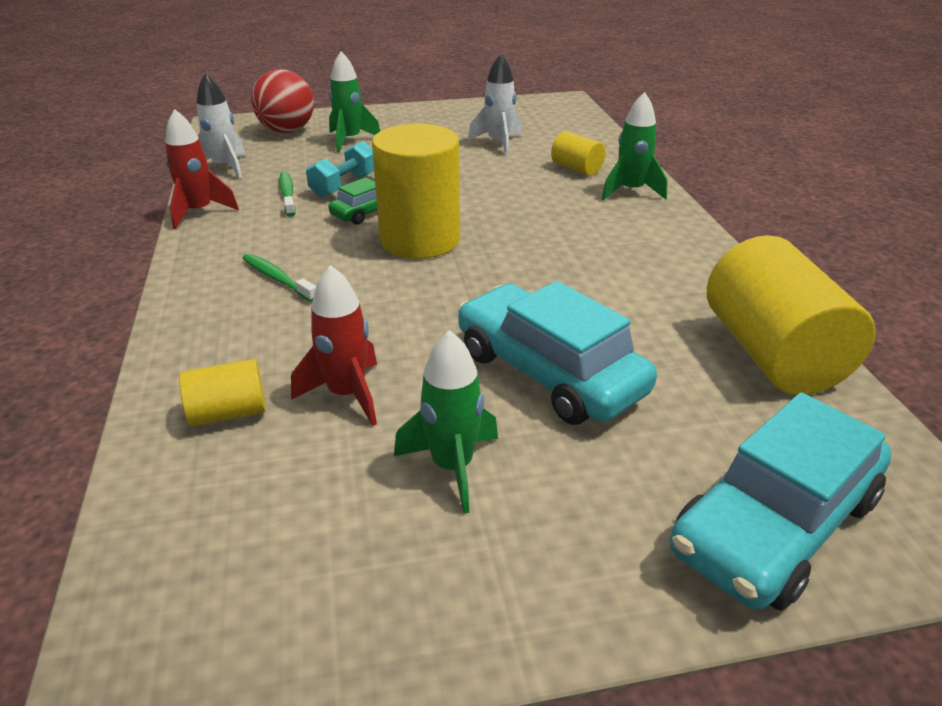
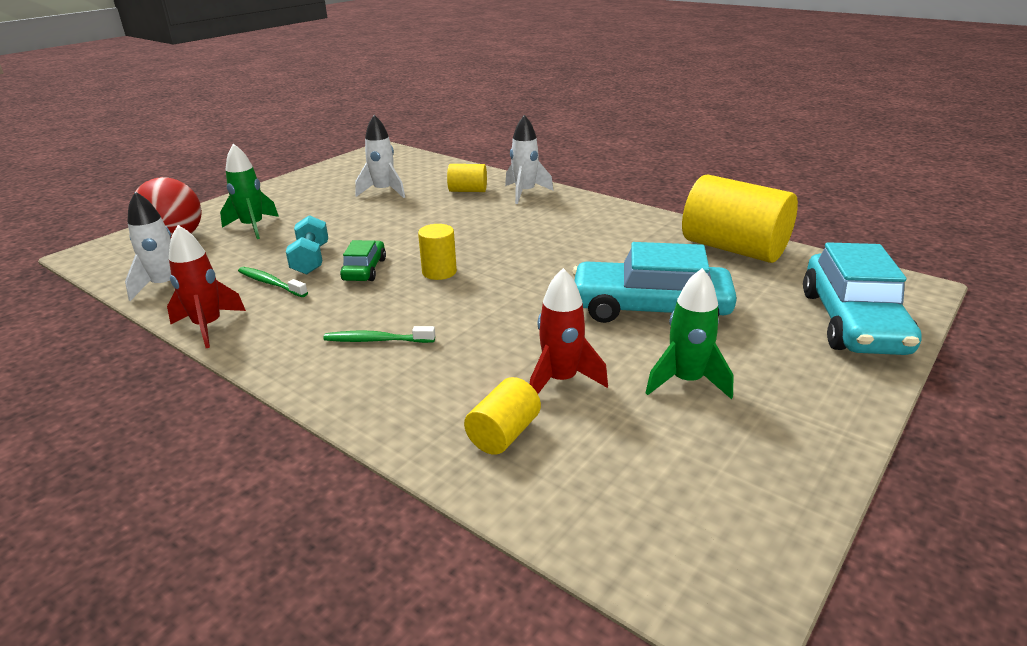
camera: 40 degrees left, 5 degrees down
(420, 240) = (439, 272): yellow cylinder -> yellow cylinder, size x0.49
(630, 191) = (525, 193): green rocket -> white rocket

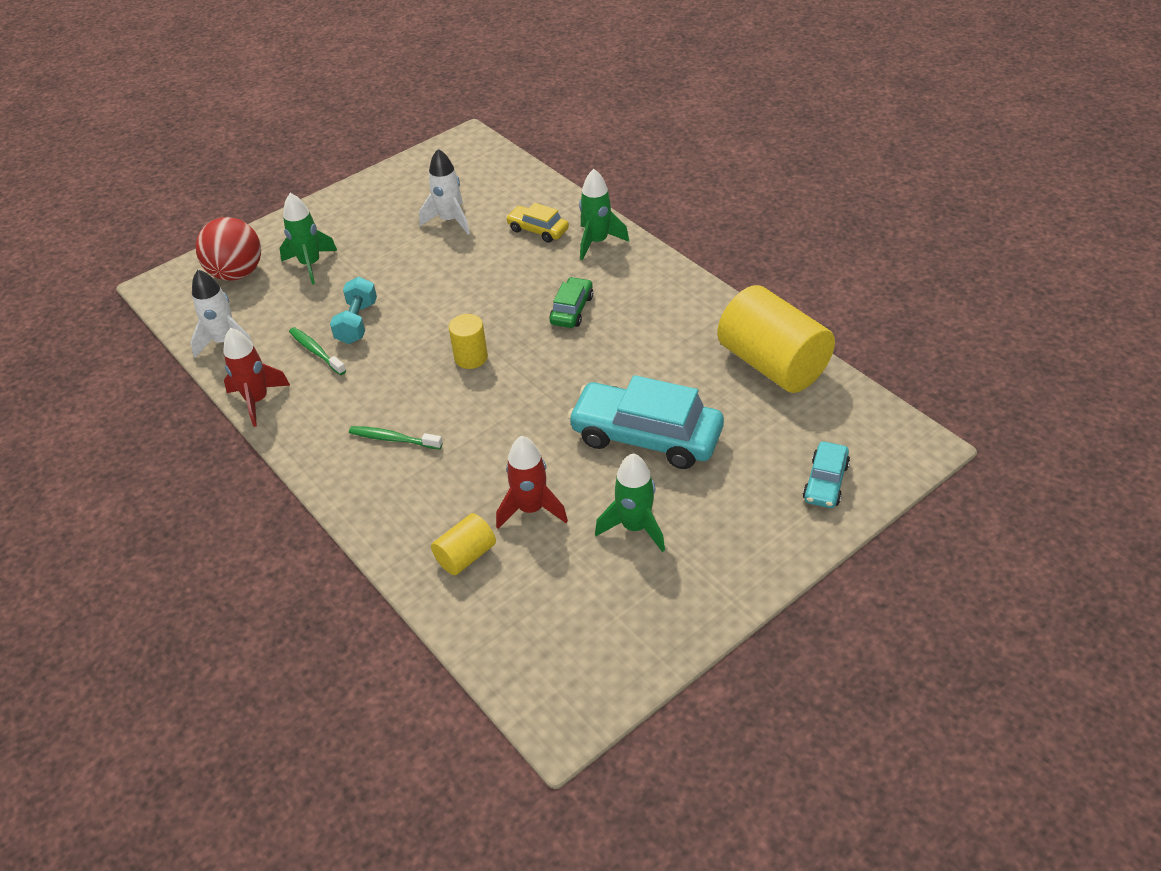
camera: 15 degrees right, 15 degrees up
(364, 269) = (403, 344): green car -> green car (572, 310)
(468, 190) = (538, 230): yellow cylinder -> yellow car
(525, 193) = (597, 242): white rocket -> green rocket
(852, 322) = (825, 482): turquoise car -> turquoise car, size x0.51

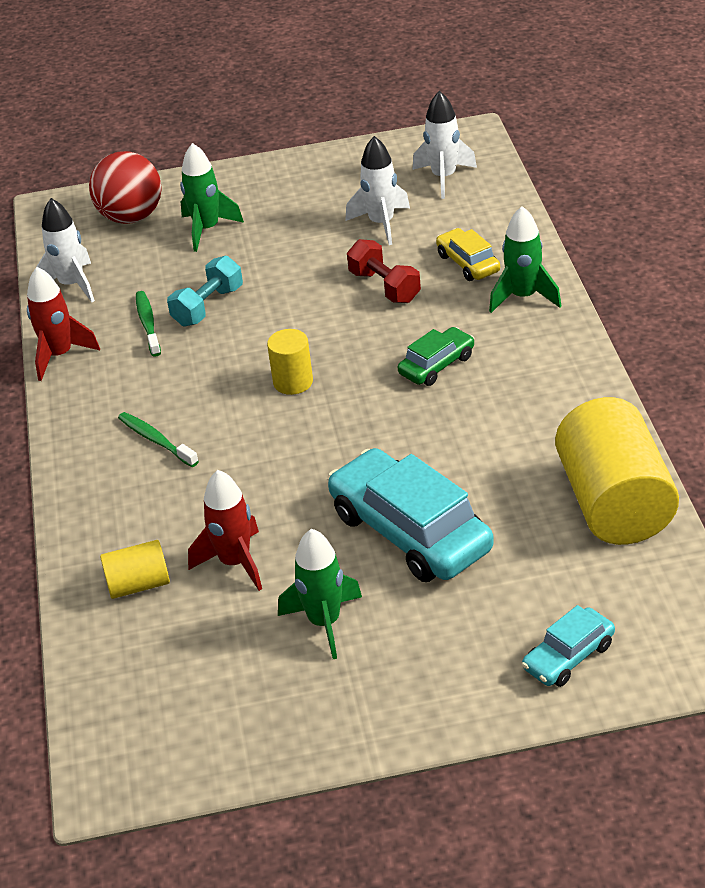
camera: 30 degrees right, 5 degrees down
(472, 174) = (444, 178): none -> white rocket
(488, 265) = (385, 286): none -> red dumbbell

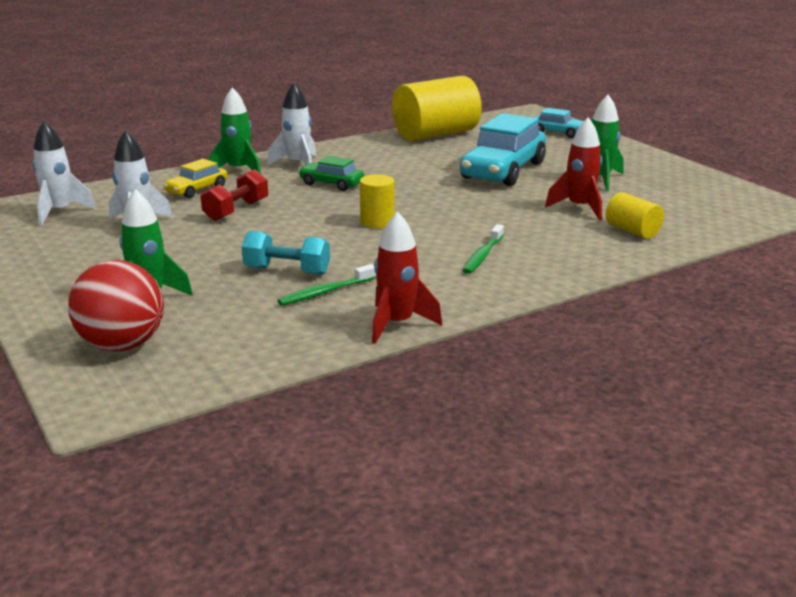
camera: 115 degrees left, 15 degrees down
(72, 285) = (271, 348): white rocket -> white rocket (298, 164)

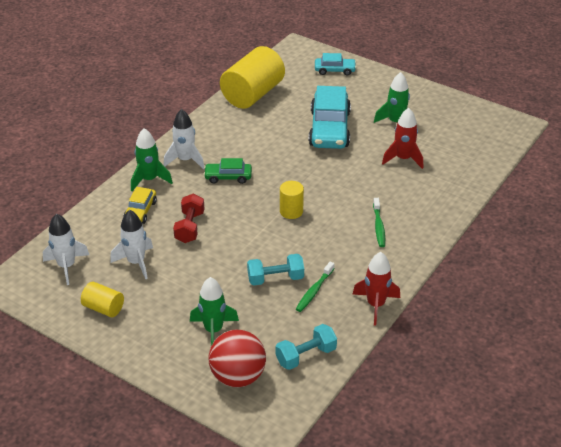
camera: 25 degrees left, 15 degrees up
(238, 348) = (306, 355): none -> turquoise dumbbell
(632, 231) = (447, 174): yellow cylinder -> yellow cylinder (103, 308)

